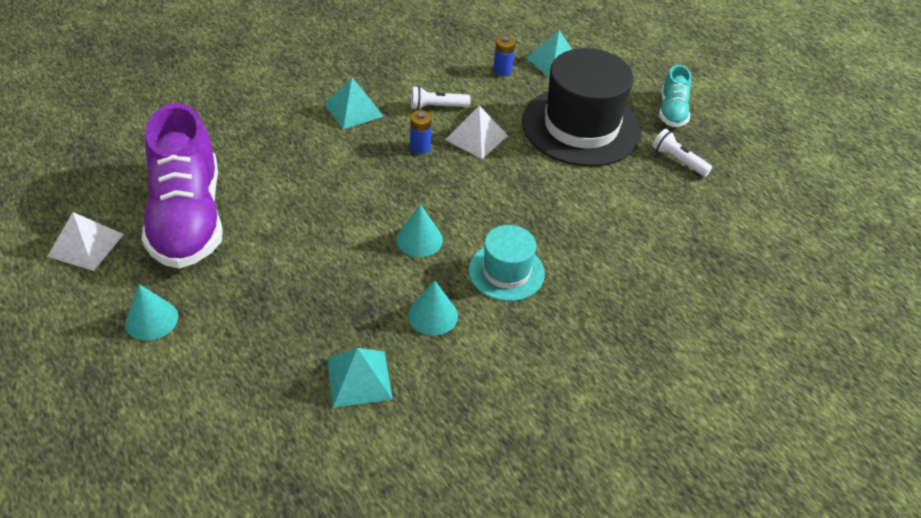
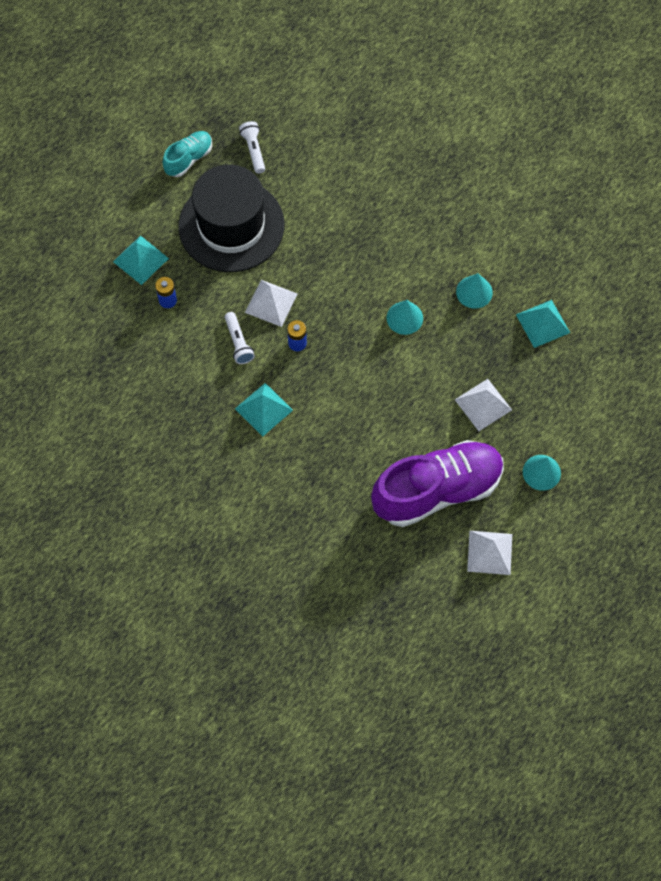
camera: 100 degrees left, 20 degrees up
(272, 285) = (483, 404): none -> white pyramid
(506, 272) = (417, 253): turquoise hat -> none
(672, 111) = (189, 159): turquoise shoe -> turquoise shoe turned 45 degrees counterclockwise
(678, 160) = (254, 150): white flashlight -> white flashlight turned 135 degrees clockwise

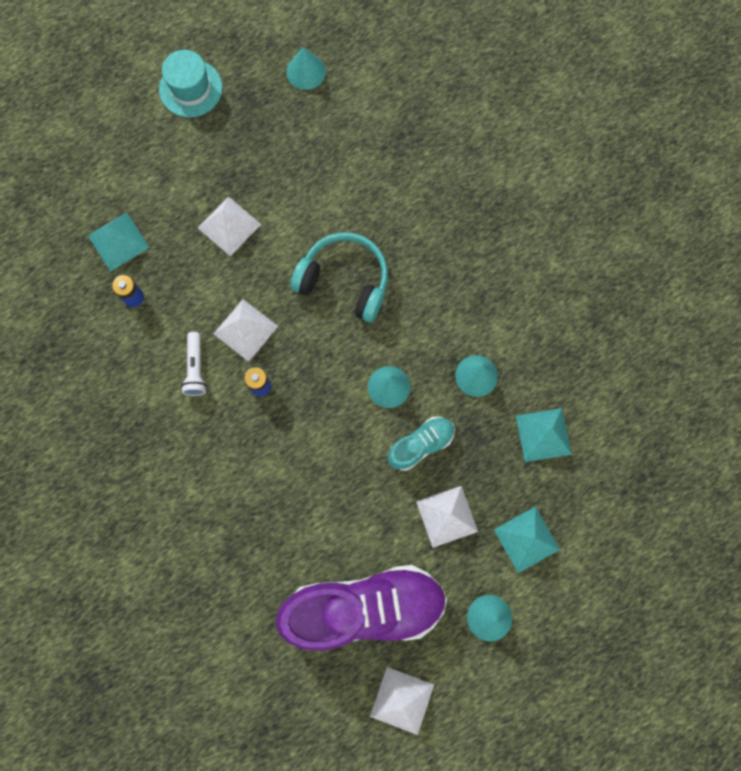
camera: 15 degrees right, 10 degrees up
(164, 125) = (190, 88): none -> turquoise hat
(189, 159) = (206, 135): turquoise shoe -> turquoise shoe (421, 445)
(231, 225) = (229, 226): black hat -> white pyramid
(254, 150) = (280, 142): white flashlight -> none
(258, 90) = (306, 71): none -> turquoise cone
(263, 409) = (200, 456): turquoise pyramid -> turquoise pyramid (526, 539)
(342, 245) = (344, 280): none -> turquoise headphones

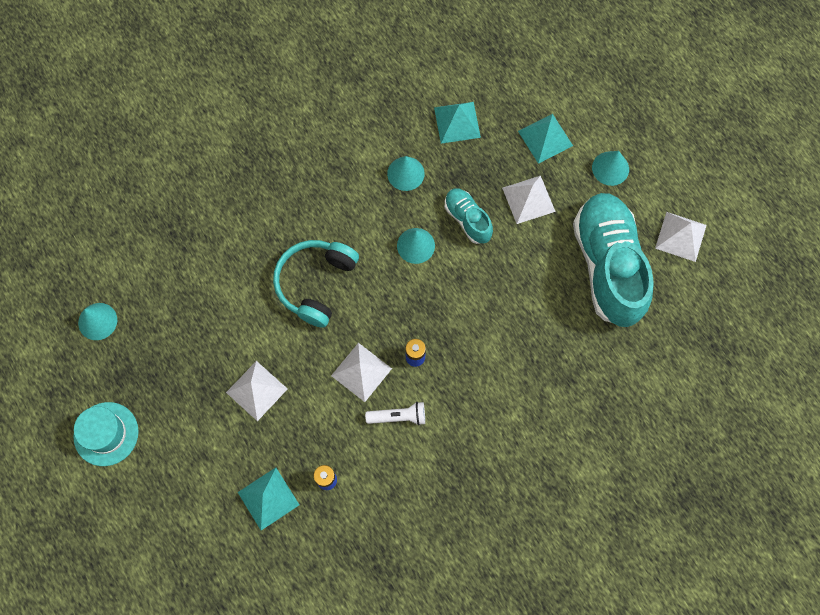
camera: 90 degrees left, 5 degrees down
(364, 607) = (608, 265): purple shoe -> turquoise shoe

